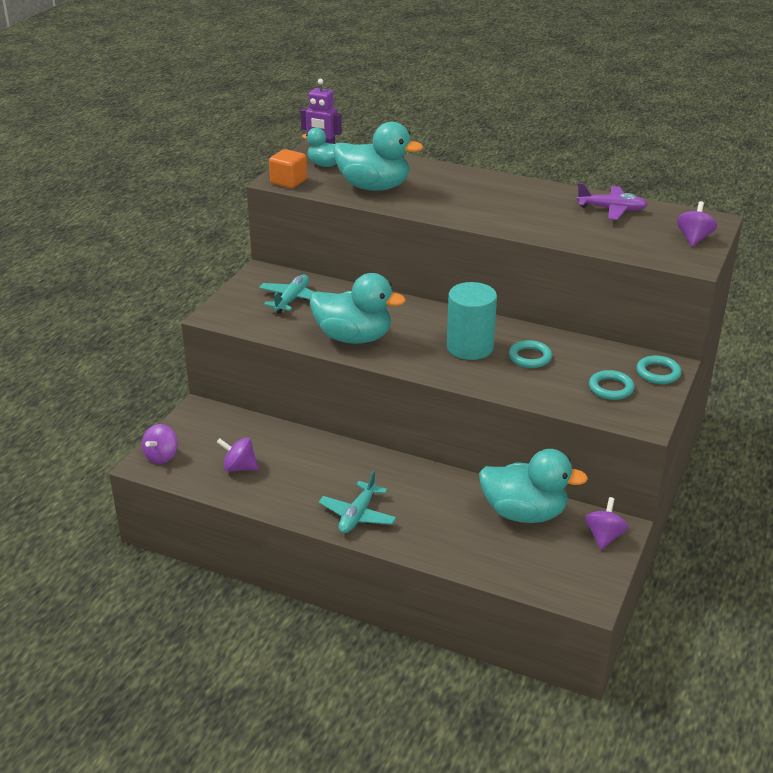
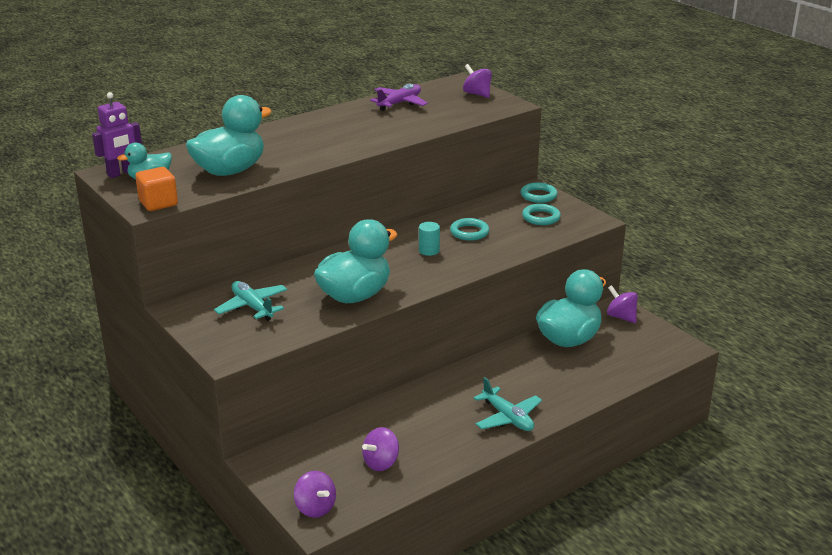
camera: 60 degrees left, 5 degrees down
(470, 347) = (429, 250): turquoise cylinder -> turquoise cylinder, size x0.47

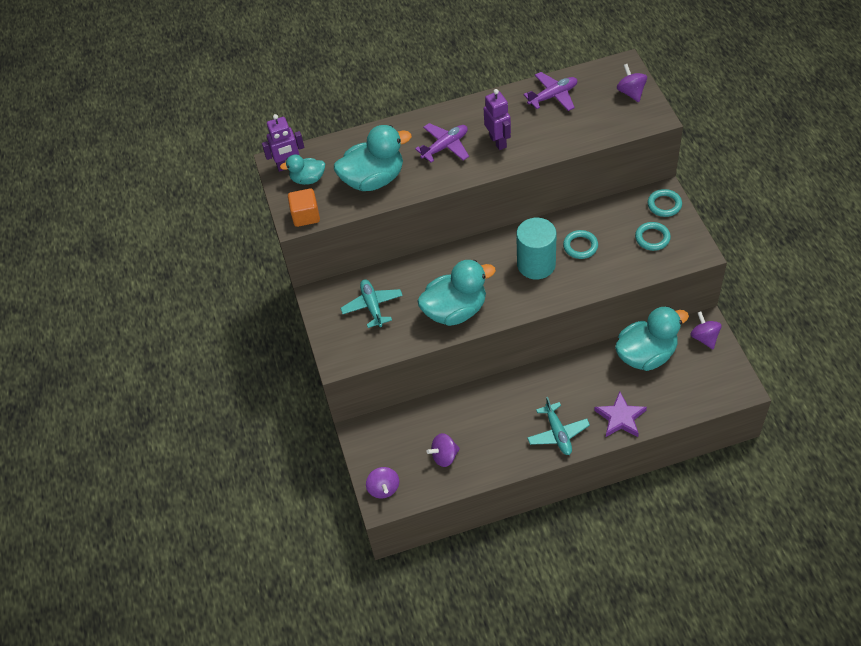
camera: 25 degrees right, 25 degrees up
(302, 142) = (445, 146): none -> purple plane
(358, 134) = (498, 141): none -> purple robot
(429, 250) = (536, 264): turquoise cylinder -> turquoise cylinder, size x2.13
(571, 392) = (620, 418): none -> purple star

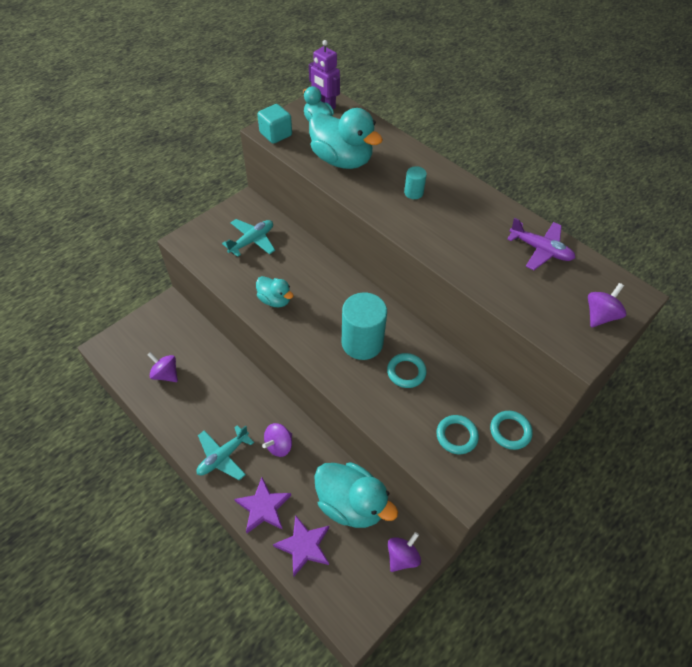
camera: 55 degrees right, 0 degrees up
(306, 216) = (276, 134): orange cube -> turquoise cube
(383, 488) = (119, 343): purple spinning top -> purple spinning top (279, 445)
(445, 146) = (413, 193): purple plane -> turquoise cylinder
(455, 310) = (275, 300): turquoise duck -> turquoise duck, size x0.54
(498, 141) = (446, 228): purple robot -> none
(667, 400) = (304, 546): none -> purple star

